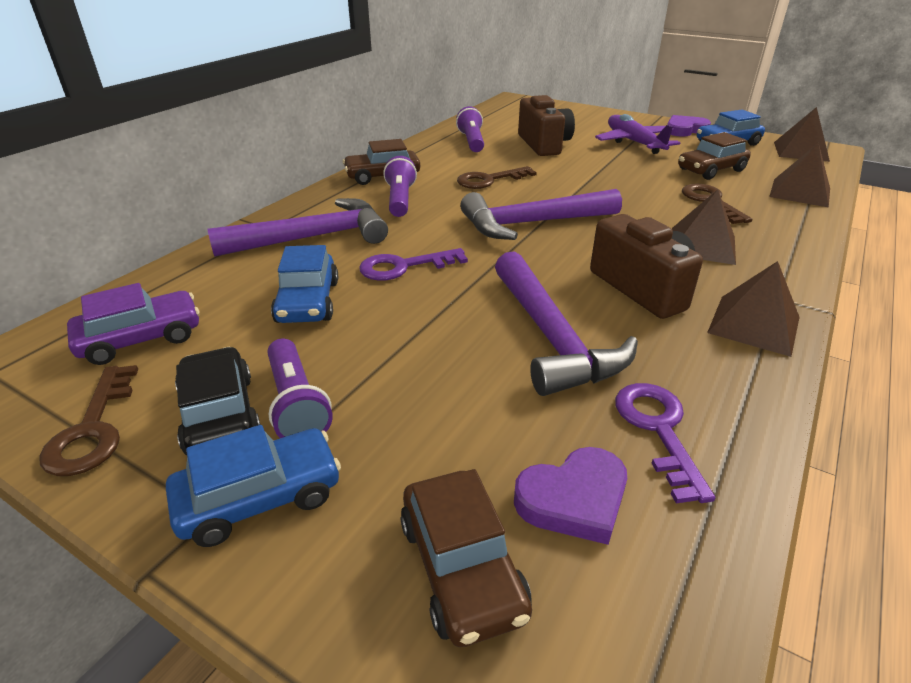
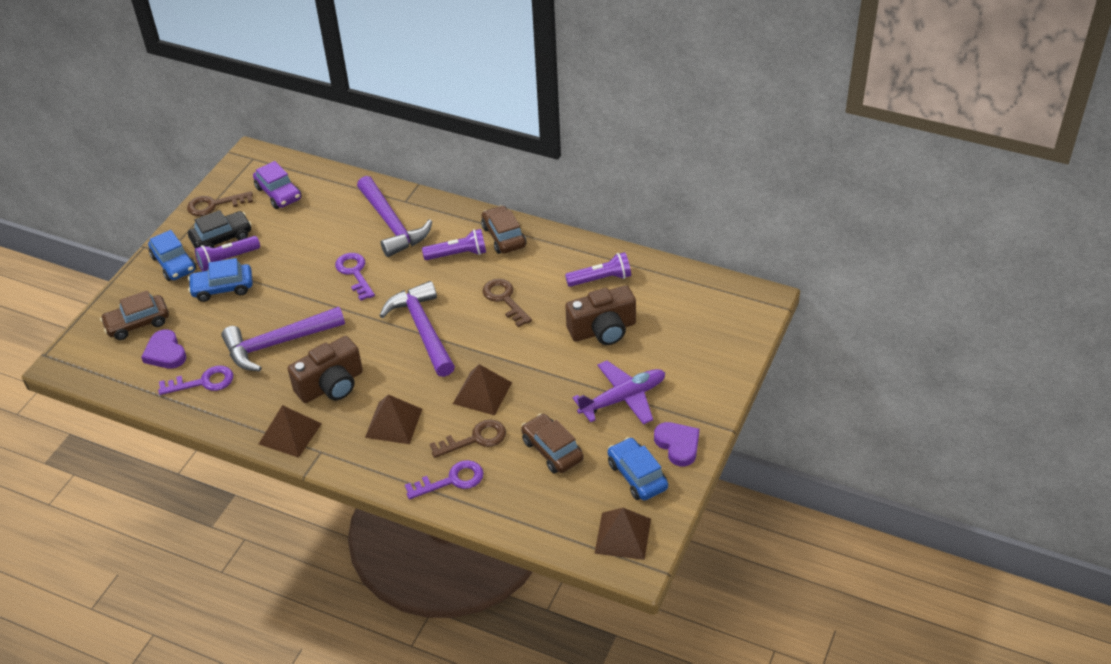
camera: 85 degrees right, 10 degrees up
(308, 302) = (313, 242): blue car -> blue car (222, 288)
(779, 215) = (452, 480): none -> purple key
(800, 192) = (504, 507): brown pyramid -> brown pyramid (482, 393)

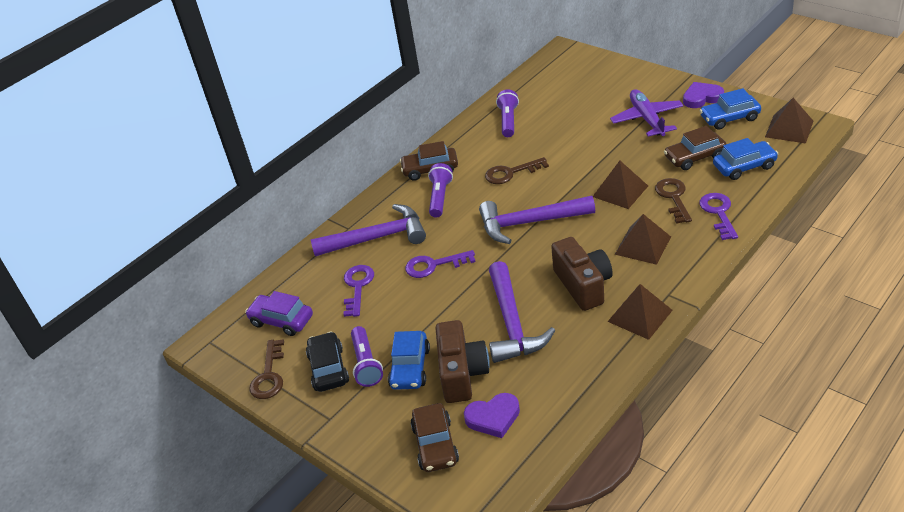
camera: 70 degrees left, 5 degrees down
(174, 264) = (350, 412): blue car -> blue car (744, 166)
(203, 382) = (549, 383): purple key -> purple key (357, 287)
(278, 193) = (281, 320): purple car -> purple car turned 135 degrees counterclockwise
(603, 330) = (568, 124): brown camera -> brown camera (462, 374)

